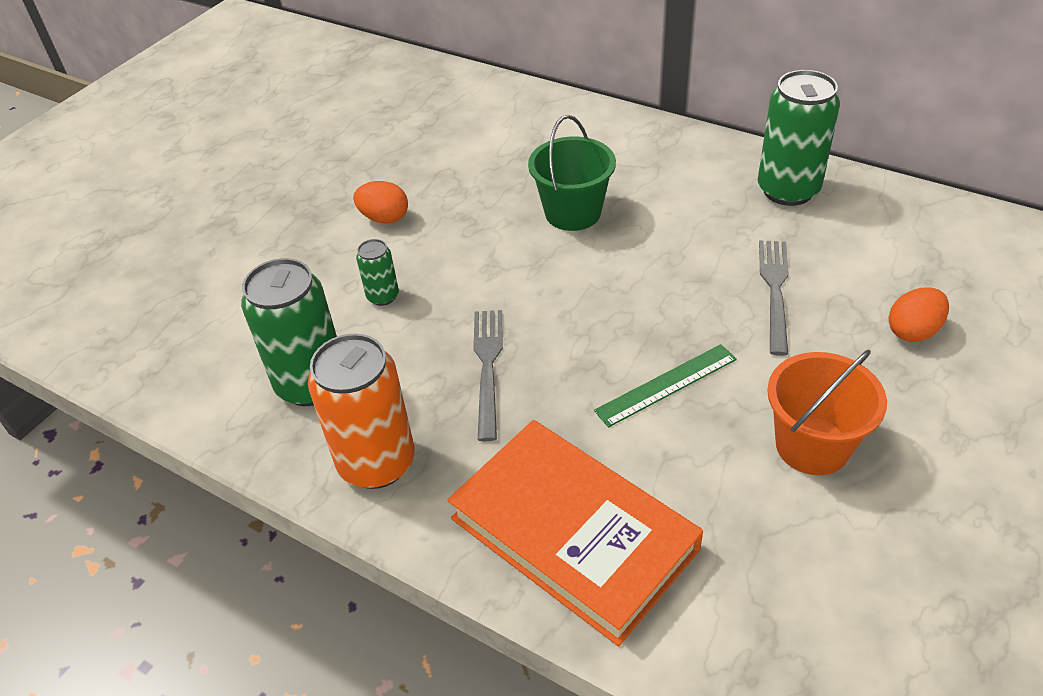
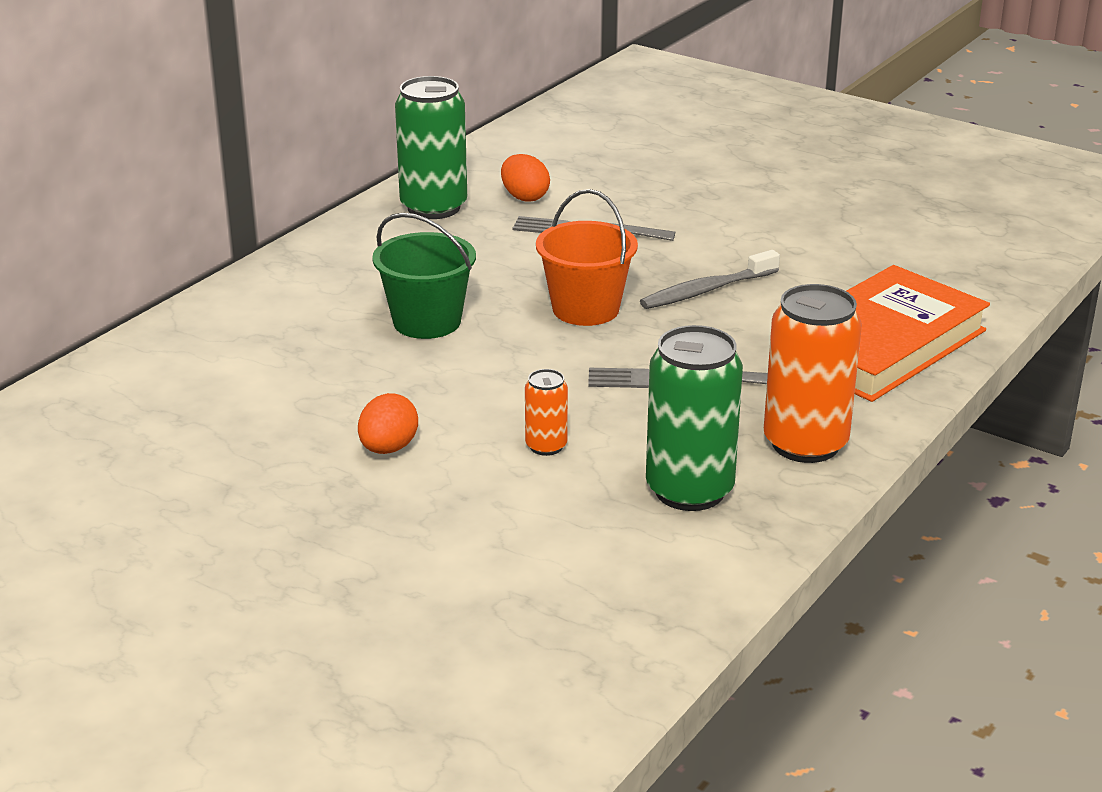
camera: 90 degrees left, 15 degrees down
(383, 296) = (546, 446): green can -> orange can
(666, 384) = (706, 290): green ruler -> grey toothbrush
(812, 445) = (779, 237): orange bucket -> orange bucket (585, 309)
(913, 331) = (651, 183): orange egg -> orange egg (524, 197)

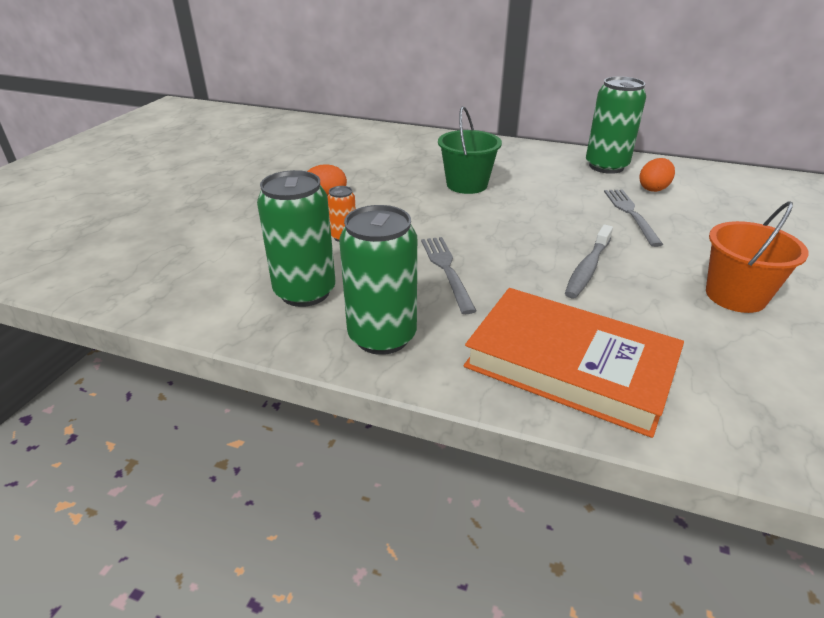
camera: 75 degrees right, 5 degrees up
(585, 309) = (520, 227): orange bucket -> orange bucket (735, 296)
(706, 290) = (587, 268): grey toothbrush -> grey toothbrush turned 105 degrees counterclockwise
(805, 444) = (382, 336): orange can -> green can

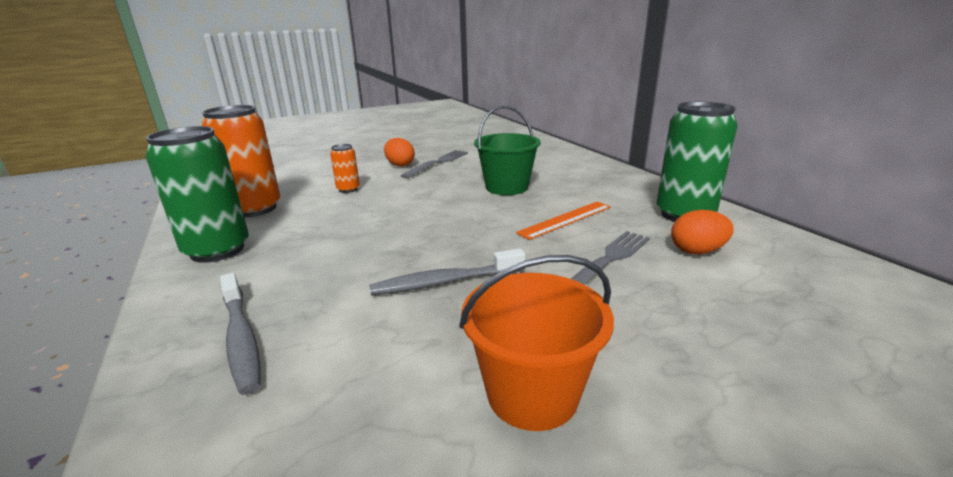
camera: 45 degrees right, 10 degrees down
(305, 292) = (254, 209): green can -> orange can
(446, 270) = (348, 232): grey fork -> grey fork (438, 163)
(556, 196) = (565, 219): none -> orange ruler
(569, 365) = (241, 339): orange book -> grey toothbrush

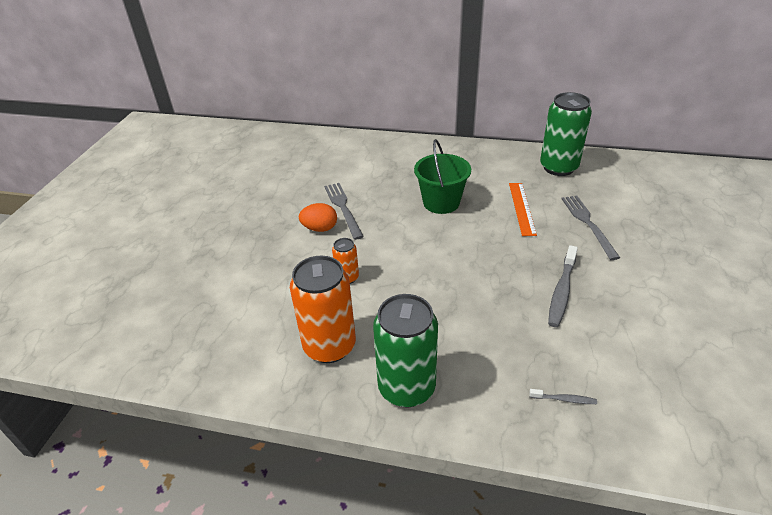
camera: 50 degrees left, 15 degrees up
(241, 339) = (564, 399): grey toothbrush -> grey toothbrush, size x0.50
(532, 394) = (685, 308): orange bucket -> none
(697, 251) = (603, 191): orange egg -> none

